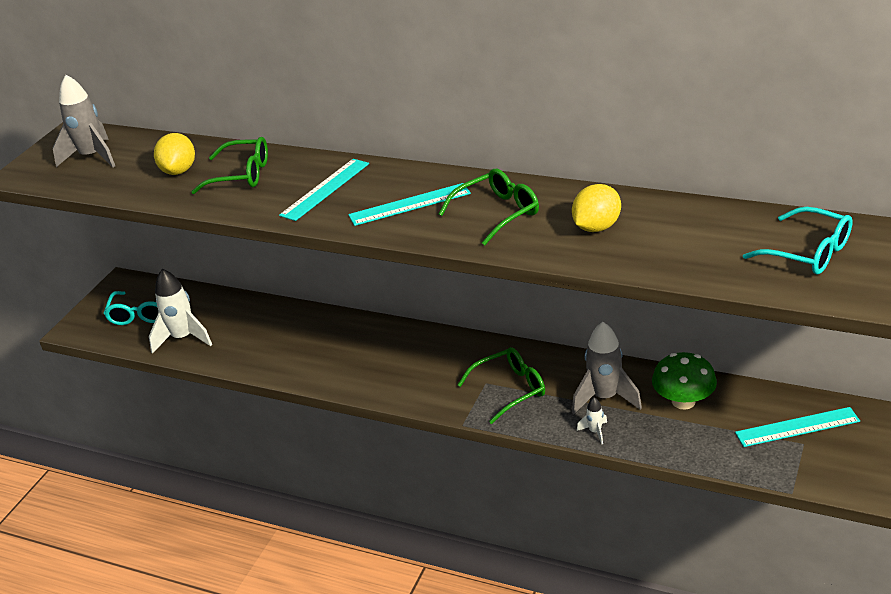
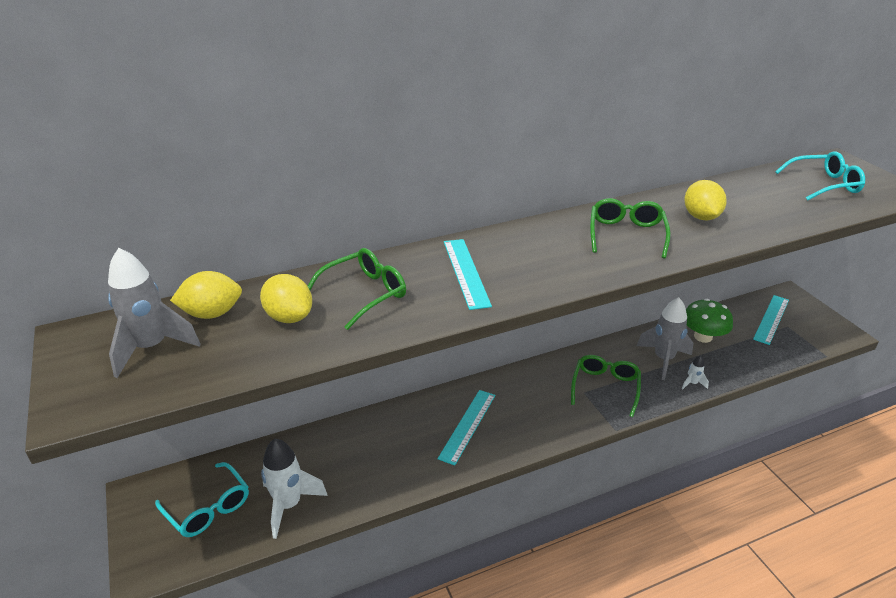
camera: 50 degrees left, 0 degrees up
(147, 149) = (212, 313): none -> yellow lemon
(409, 204) = (555, 255): turquoise ruler -> turquoise ruler (467, 426)

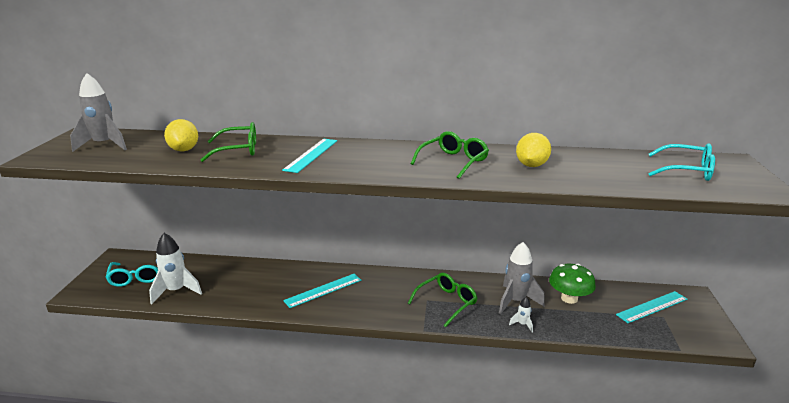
camera: 30 degrees right, 10 degrees down
(212, 313) = (152, 140): yellow lemon -> none

